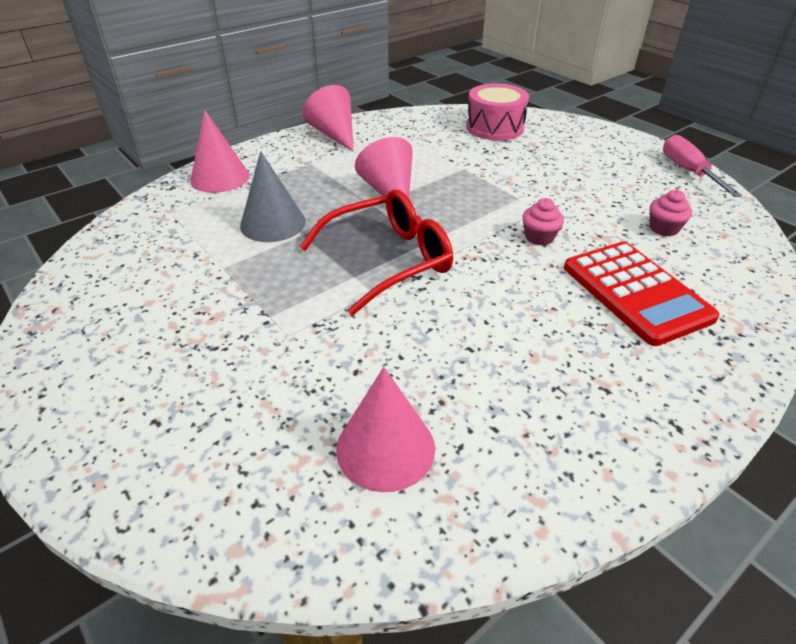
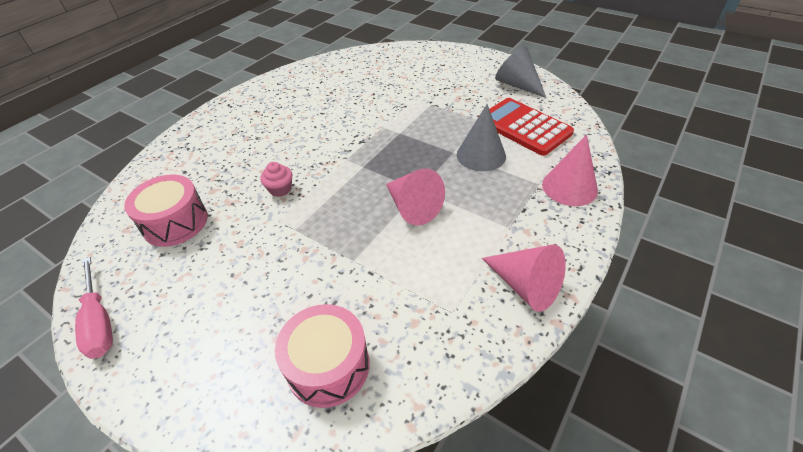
camera: 165 degrees right, 5 degrees up
(91, 317) = (517, 85): none -> grey cone
(385, 448) = (349, 75): pink cone -> none
(389, 260) = (383, 147): red glasses -> none
(635, 292) = (222, 161): red calculator -> red calculator (524, 127)
(663, 228) = (175, 222): pink cupcake -> pink drum

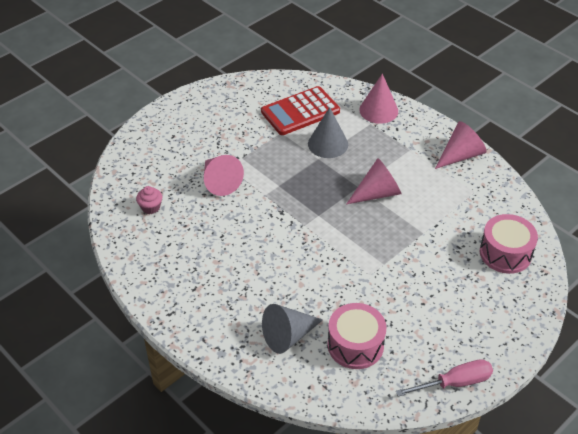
camera: 80 degrees left, 0 degrees up
(280, 189) = (332, 271): pink cupcake -> pink cupcake (150, 207)
(392, 98) = (220, 182): none -> pink cone
(517, 85) = (236, 98): grey cone -> grey cone (288, 336)

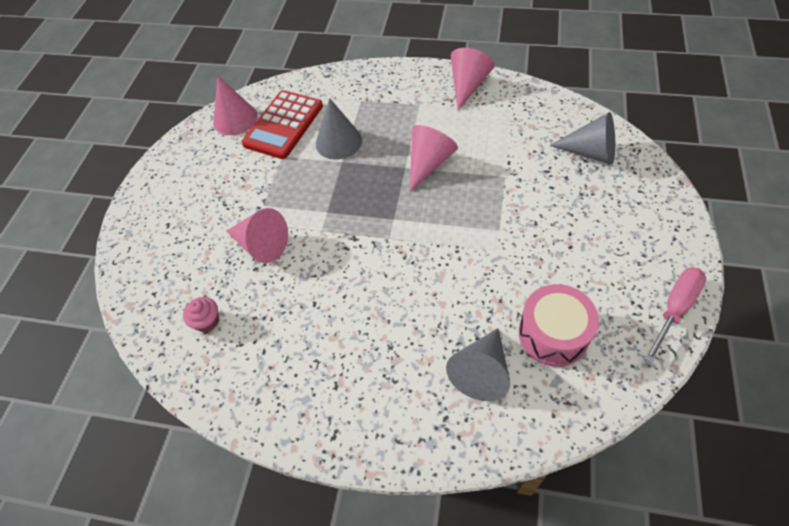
camera: 30 degrees left, 10 degrees up
(378, 110) = (357, 84): pink cone -> pink cone (235, 119)
(505, 253) = (590, 152): pink drum -> grey cone

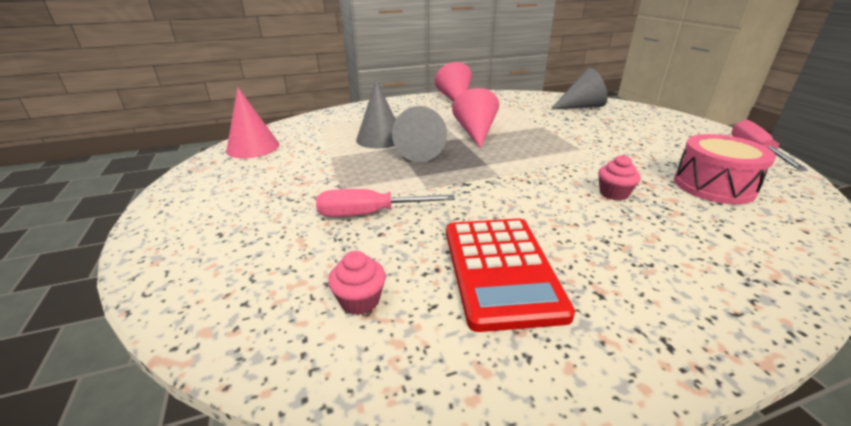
camera: 35 degrees left, 25 degrees down
(261, 245) = (369, 214): pink cone -> pink screwdriver
(283, 125) = (312, 141): red calculator -> red calculator (500, 270)
(454, 303) = (613, 193): none -> pink cupcake
(481, 371) = (708, 226): grey cone -> grey cone (418, 151)

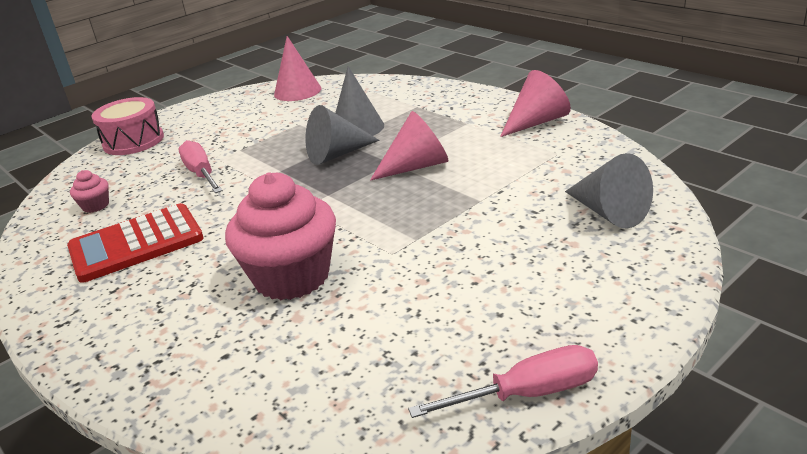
camera: 70 degrees right, 0 degrees up
(613, 193) = (292, 277): pink cupcake -> pink cupcake, size x2.36
(713, 186) = (351, 346): pink drum -> pink drum (133, 141)

